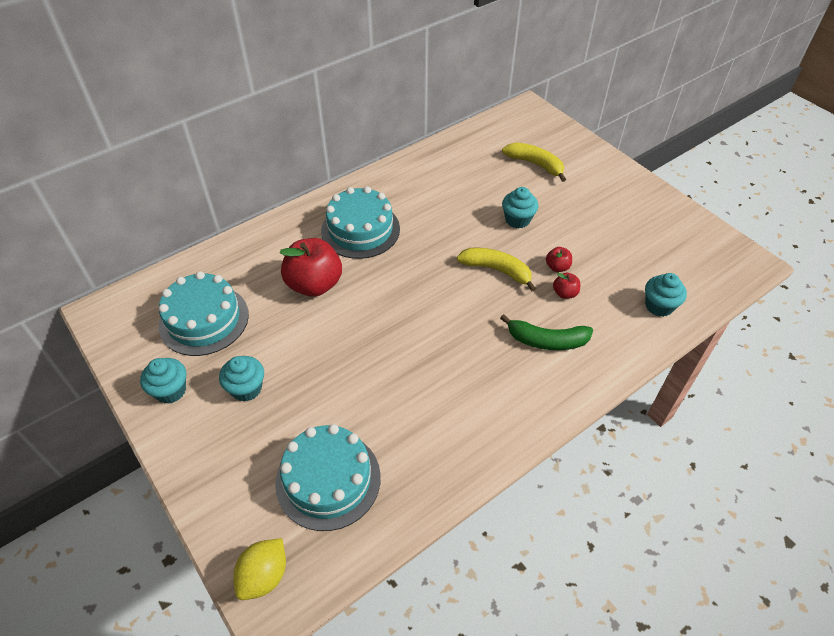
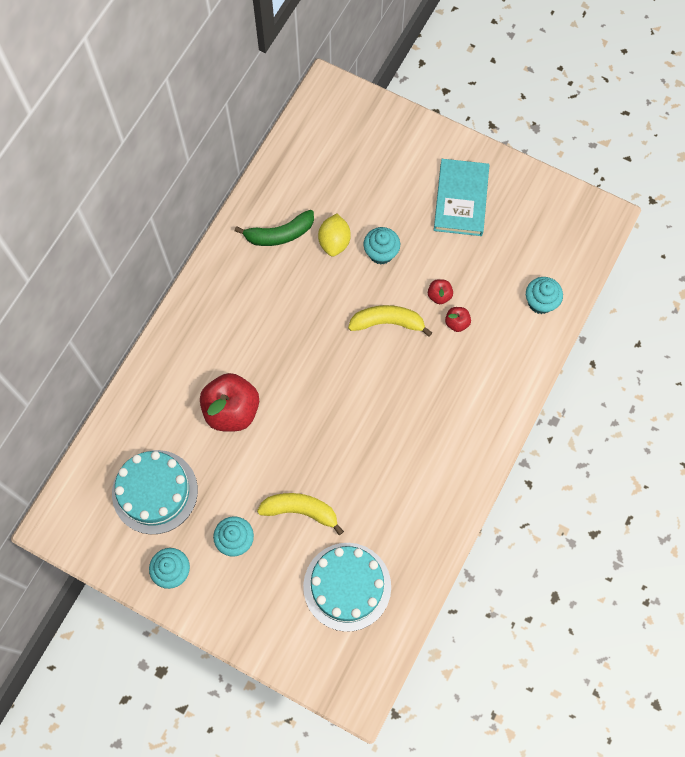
camera: 25 degrees left, 20 degrees up
(264, 576) = (342, 679): yellow lemon -> yellow lemon (334, 242)
(360, 230) = (239, 329): turquoise cake -> none
(535, 164) = (368, 171): yellow banana -> yellow banana (301, 511)
(546, 341) = (461, 381): green banana -> green banana (279, 234)
(611, 207) = (461, 199): none -> turquoise book

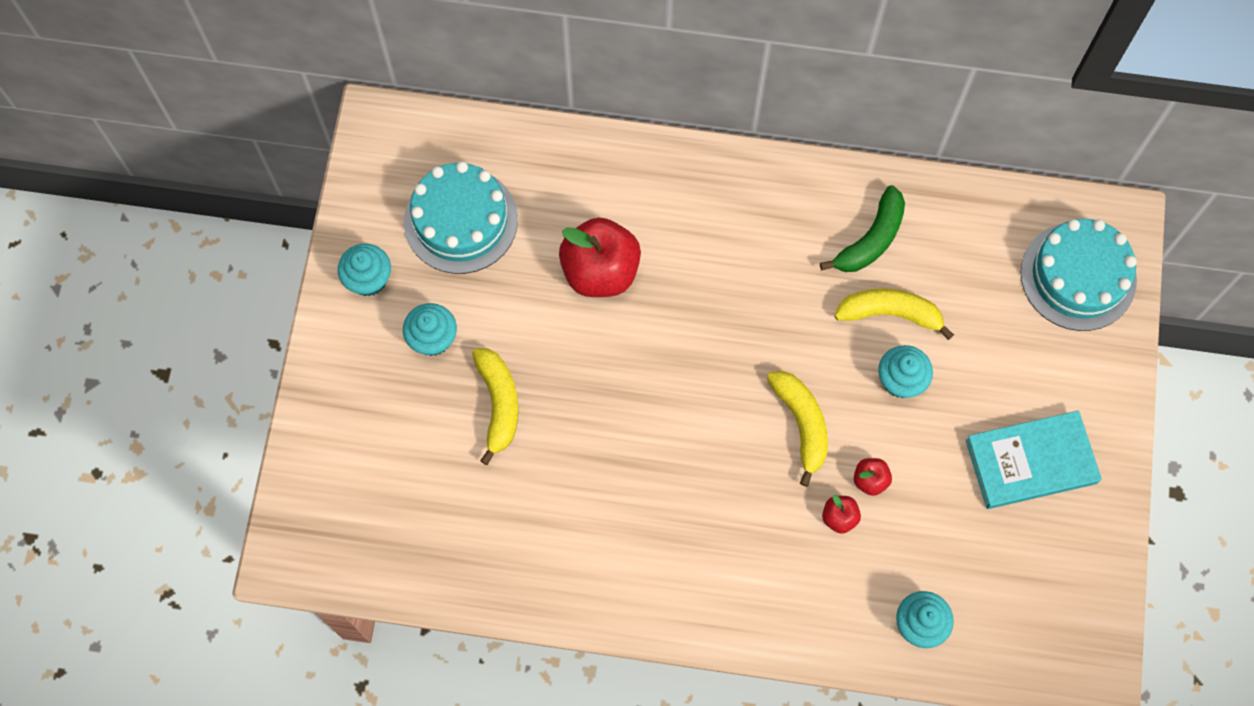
camera: 70 degrees right, 0 degrees up
(279, 234) = (871, 239): green banana -> green banana turned 105 degrees counterclockwise
(334, 242) = (890, 313): yellow lemon -> yellow banana
(347, 586) = (420, 497): turquoise cake -> turquoise cake (1078, 276)

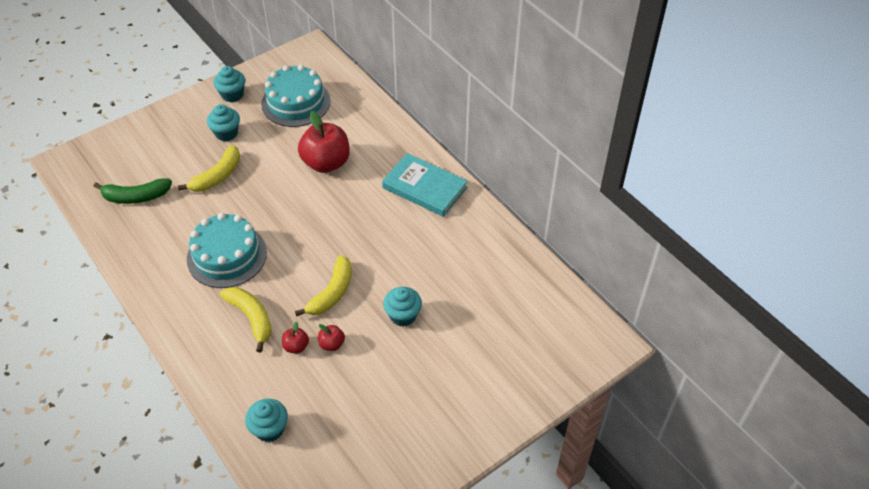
camera: 45 degrees right, 20 degrees down
(871, 239) = (465, 247): green banana -> green banana (136, 197)
(890, 313) = (435, 284): yellow banana -> yellow banana (251, 318)
(1031, 461) = (422, 408): turquoise book -> turquoise book (424, 187)
(1078, 276) = (555, 348): turquoise cake -> turquoise cake (227, 256)

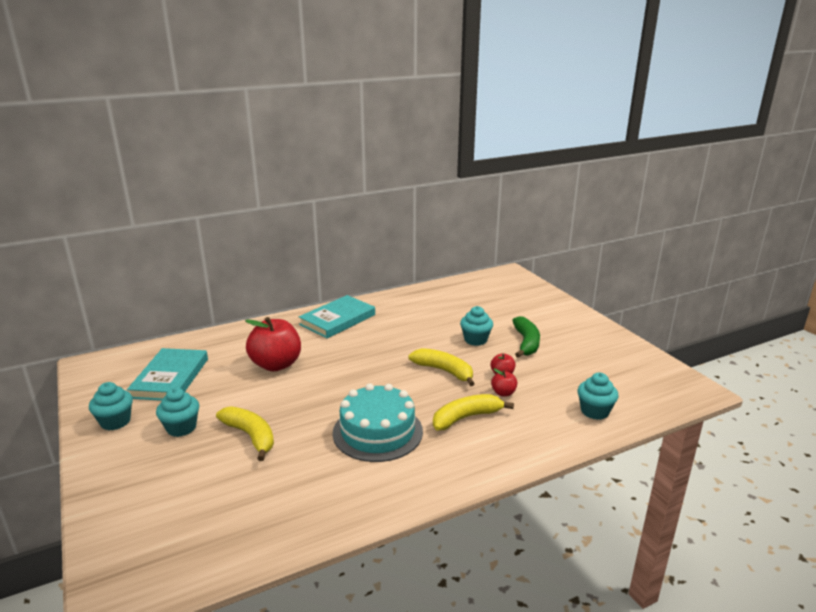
camera: 80 degrees left, 25 degrees down
(136, 197) = (245, 508): green banana -> green banana (526, 343)
(296, 102) = (170, 378): turquoise cake -> turquoise book

